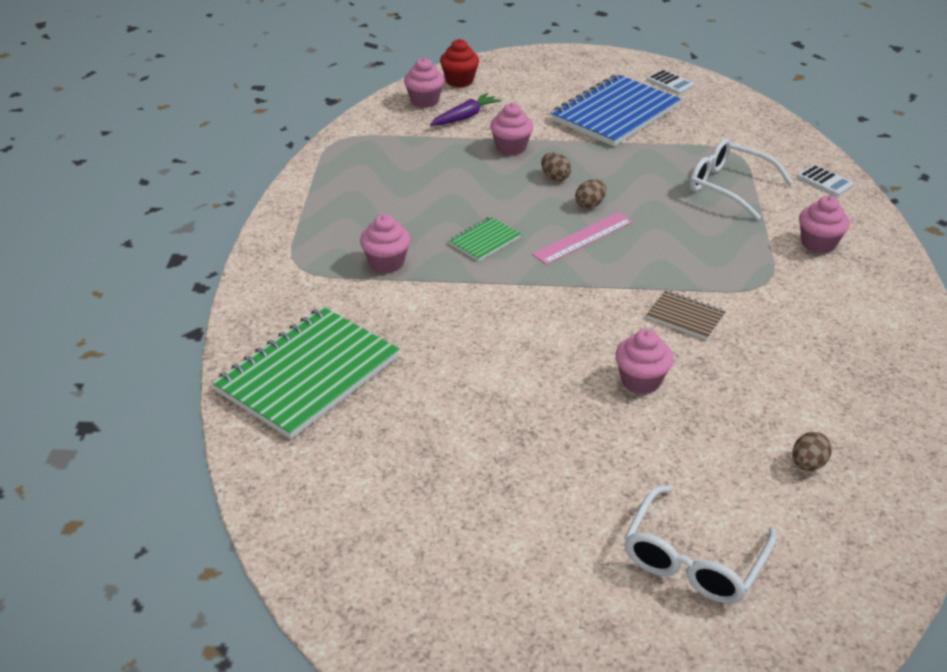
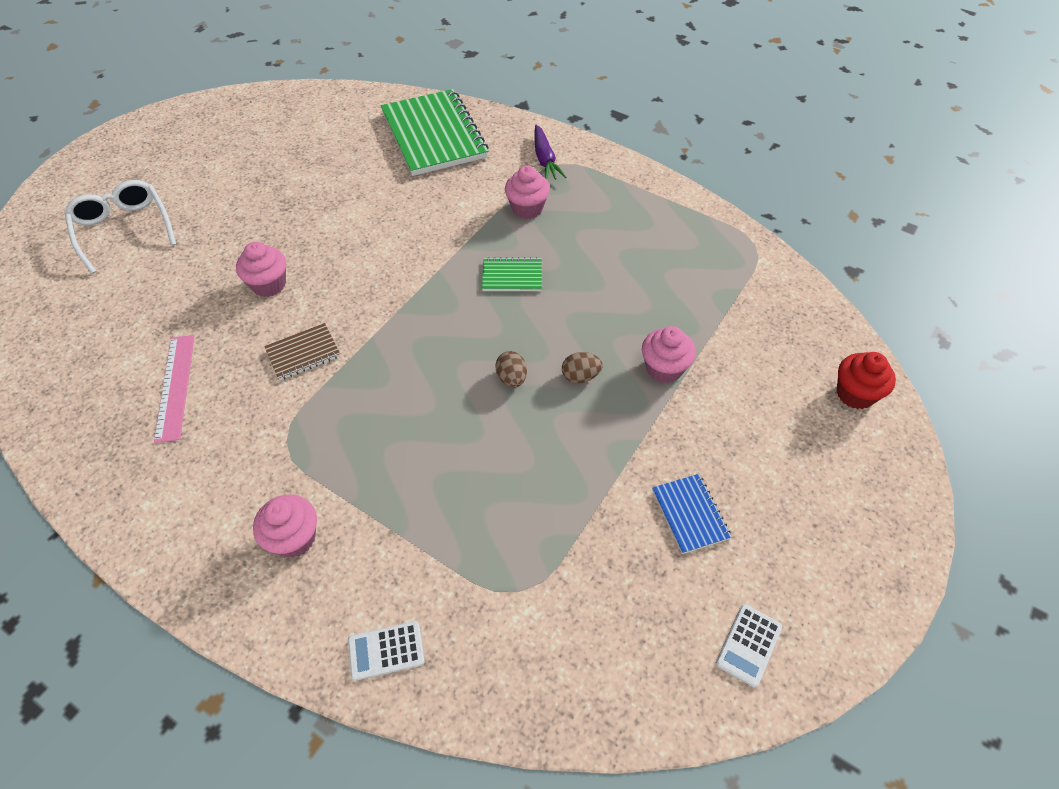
camera: 120 degrees right, 15 degrees up
(424, 101) = (813, 341): pink cupcake -> none
(465, 117) = (756, 360): purple carrot -> purple carrot (545, 159)
(484, 241) = (512, 276): green notebook -> green notebook turned 75 degrees counterclockwise
(583, 238) = (463, 344): pink ruler -> pink ruler (175, 386)
(615, 113) = (690, 514): blue notebook -> blue notebook, size x0.46
(670, 83) = (748, 645): white calculator -> white calculator turned 45 degrees counterclockwise
(729, 186) = (453, 528): white glasses -> none
(807, 464) = (109, 327): brown egg -> none

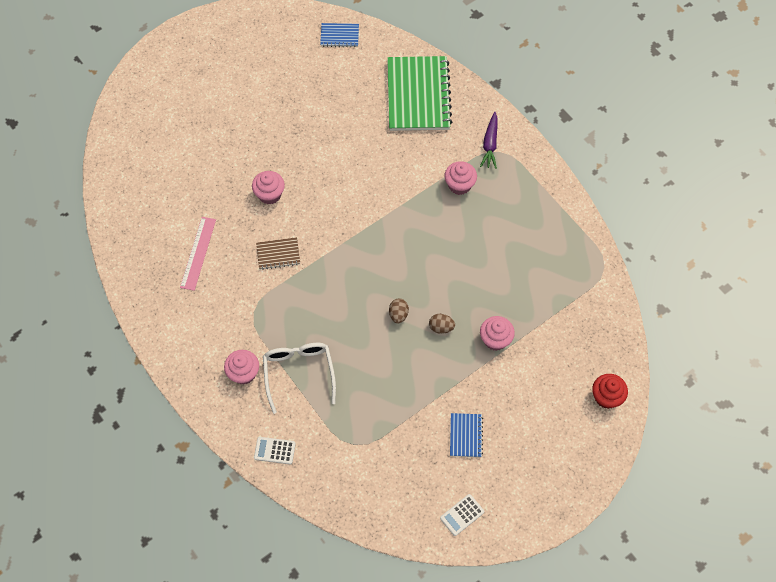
camera: 20 degrees right, 10 degrees up
(124, 229) = (186, 118): white glasses -> white glasses (299, 373)
(313, 104) = (339, 36): none -> blue notebook
(512, 276) = (427, 239): green notebook -> none

